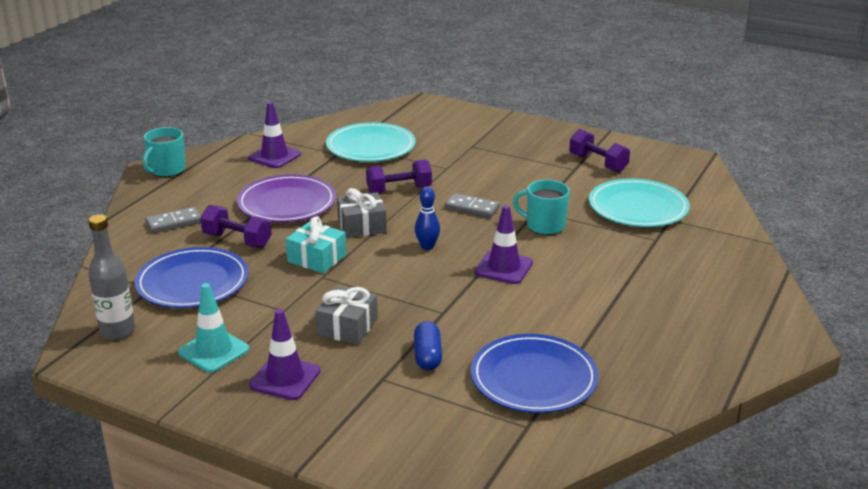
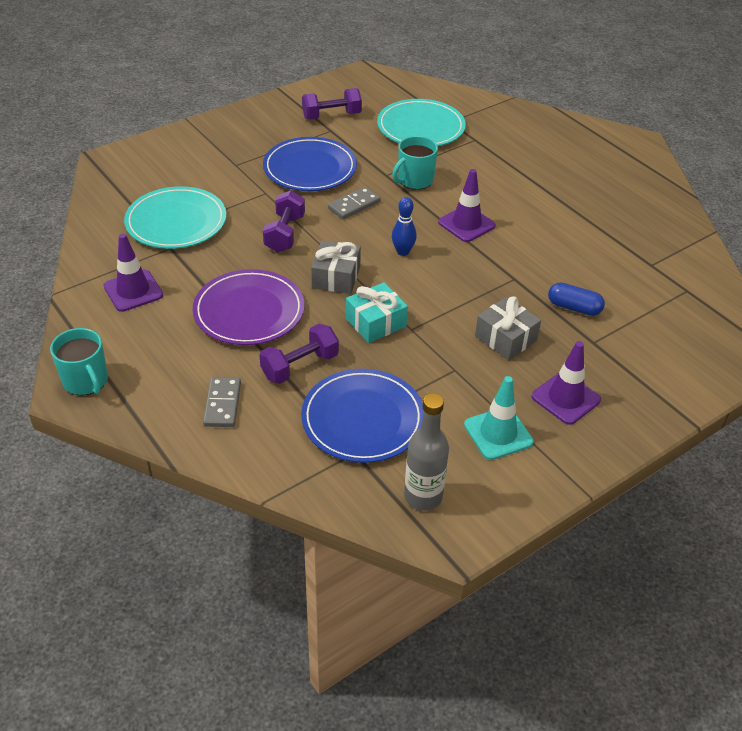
camera: 65 degrees left, 15 degrees up
(533, 378) = (630, 266): blue plate -> blue plate (310, 168)

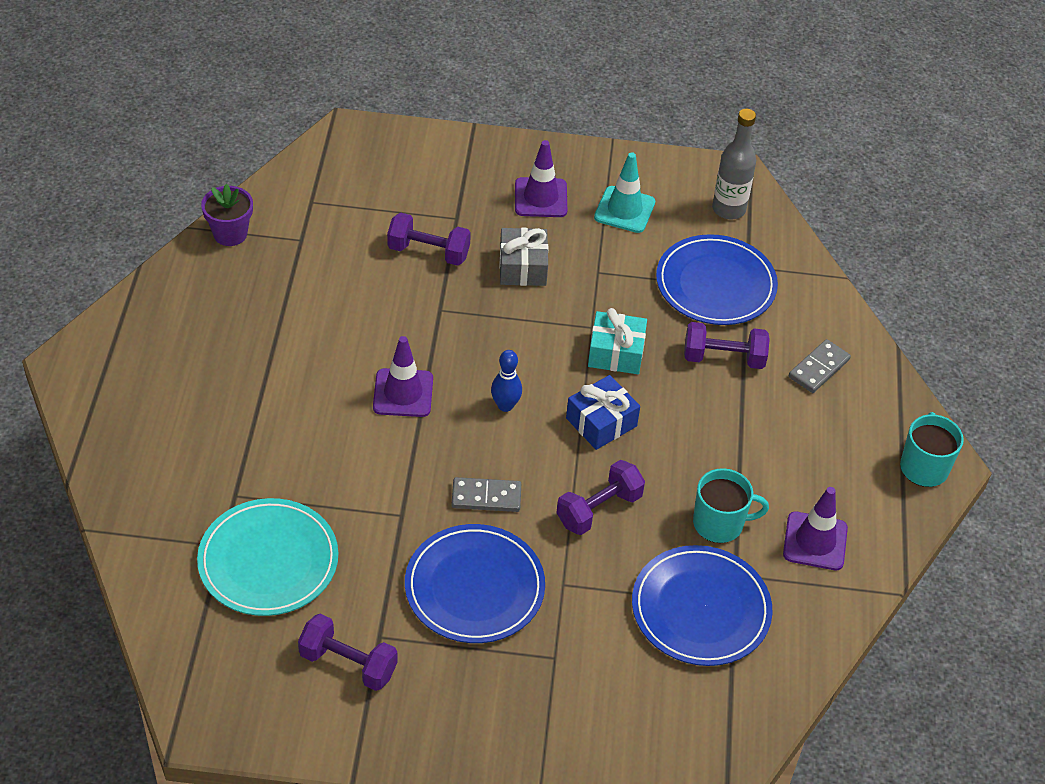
camera: 140 degrees left, 5 degrees up
(176, 222) = (700, 609): turquoise plate -> blue plate
(249, 311) = (720, 441): purple plate -> none
(336, 277) = (601, 422): grey gift -> blue gift
(414, 180) = (381, 485): turquoise mug -> turquoise mug (719, 523)
(574, 307) = (428, 252): blue capsule -> purple dumbbell
(690, 242) = (230, 234): none -> purple flower pot

